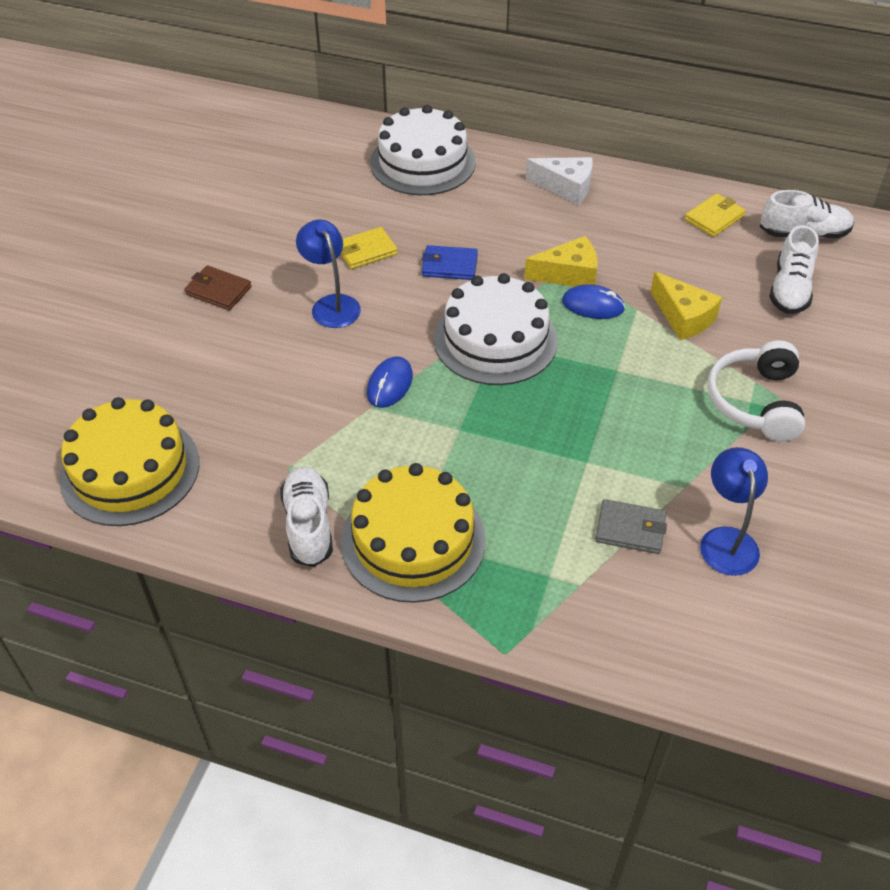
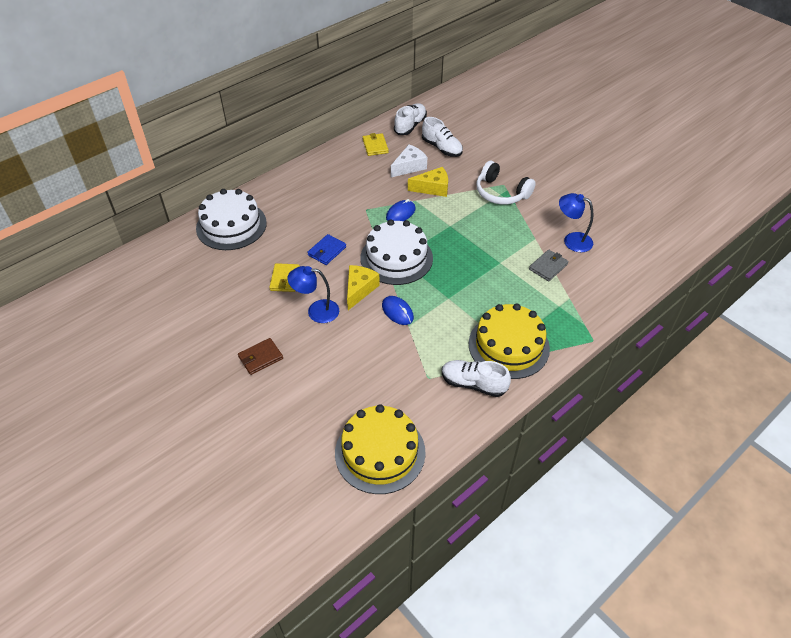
camera: 60 degrees left, 0 degrees up
(566, 187) = (306, 182): white cheese -> white cheese (409, 167)
(568, 274) = (372, 211): yellow cheese -> yellow cheese (359, 289)

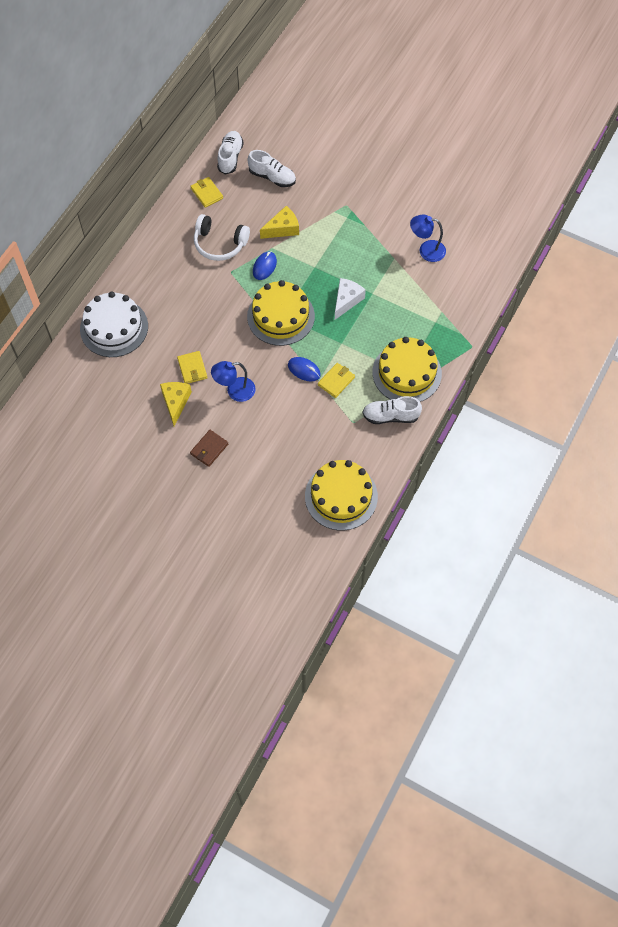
camera: 20 degrees left, 15 degrees up
(327, 251) = (216, 328): blue wallet -> none
(359, 289) = (262, 358): yellow cheese -> yellow cheese (176, 402)
(396, 258) = (281, 316): white cake -> yellow cake
(409, 167) = (250, 209): white cheese -> white cheese (347, 300)
(427, 332) = (336, 381): none -> yellow wallet
(501, 193) = (347, 215): white headphones -> white headphones (219, 244)
(548, 267) = (414, 285): grey wallet -> none

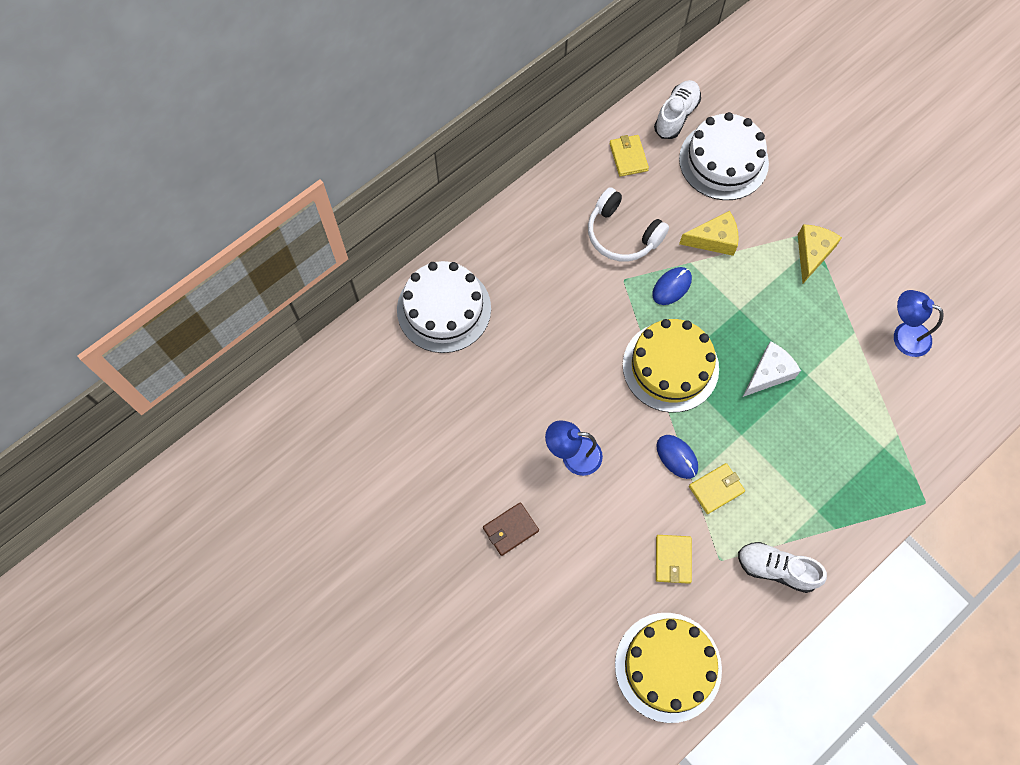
camera: 20 degrees right, 5 degrees up
(176, 402) = (488, 444): yellow cheese -> yellow cheese (812, 254)
(192, 368) = (527, 403): yellow wallet -> yellow wallet (673, 559)
(272, 177) = (723, 161): white shoe -> white cake
(406, 373) = (819, 511): yellow cake -> none

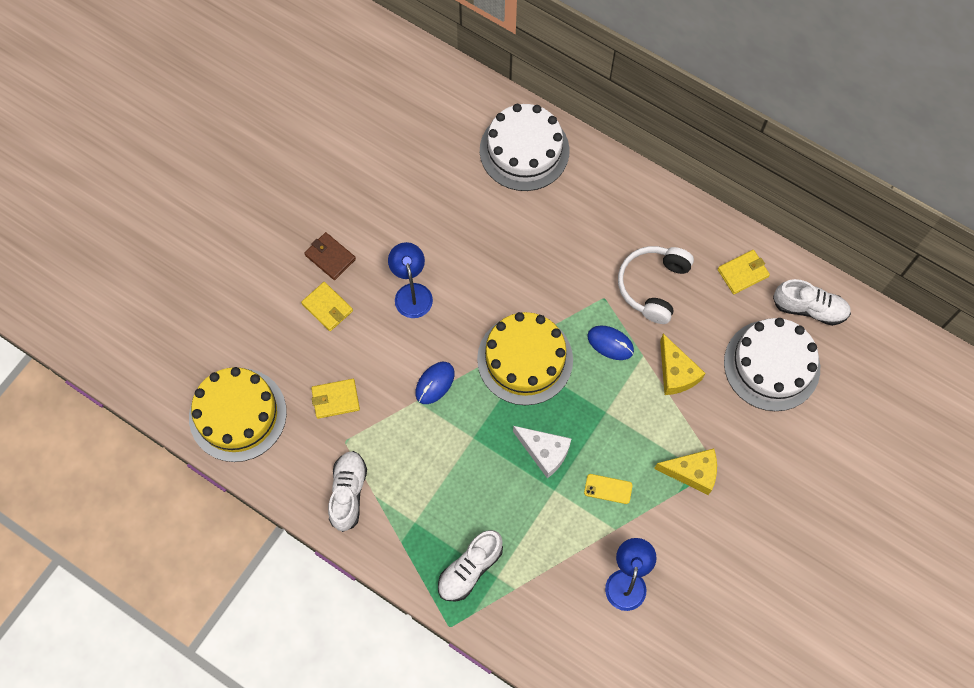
camera: 75 degrees right, 0 degrees up
(716, 489) = (412, 424): yellow wallet -> yellow wallet (327, 307)
(815, 328) = (608, 489): none -> yellow phone
(872, 470) = (470, 569): none -> white shoe

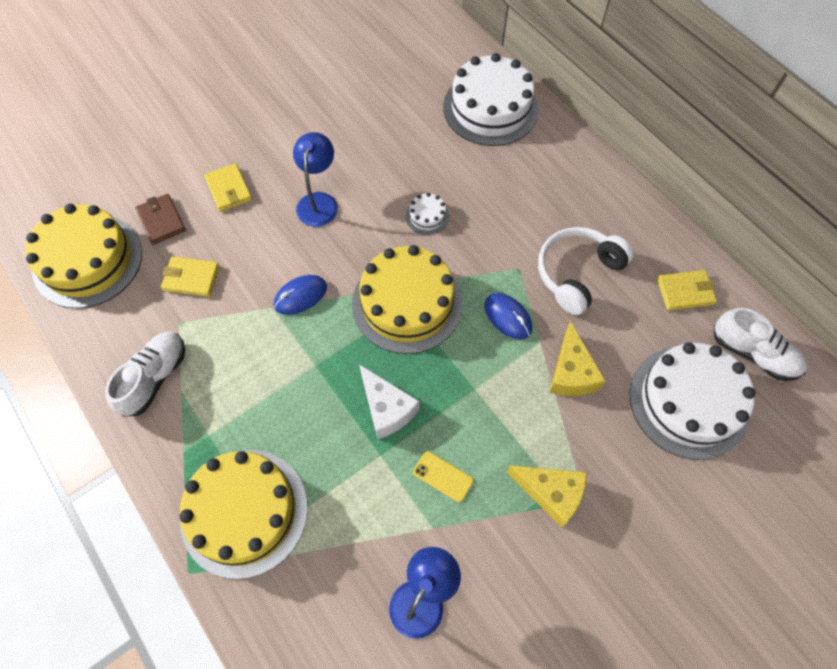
camera: 20 degrees right, 5 degrees down
(330, 257) = (255, 146): brown wallet -> brown wallet (161, 221)
(470, 569) = (244, 512): white shoe -> yellow cake
(510, 275) = (427, 216): none -> white cake

